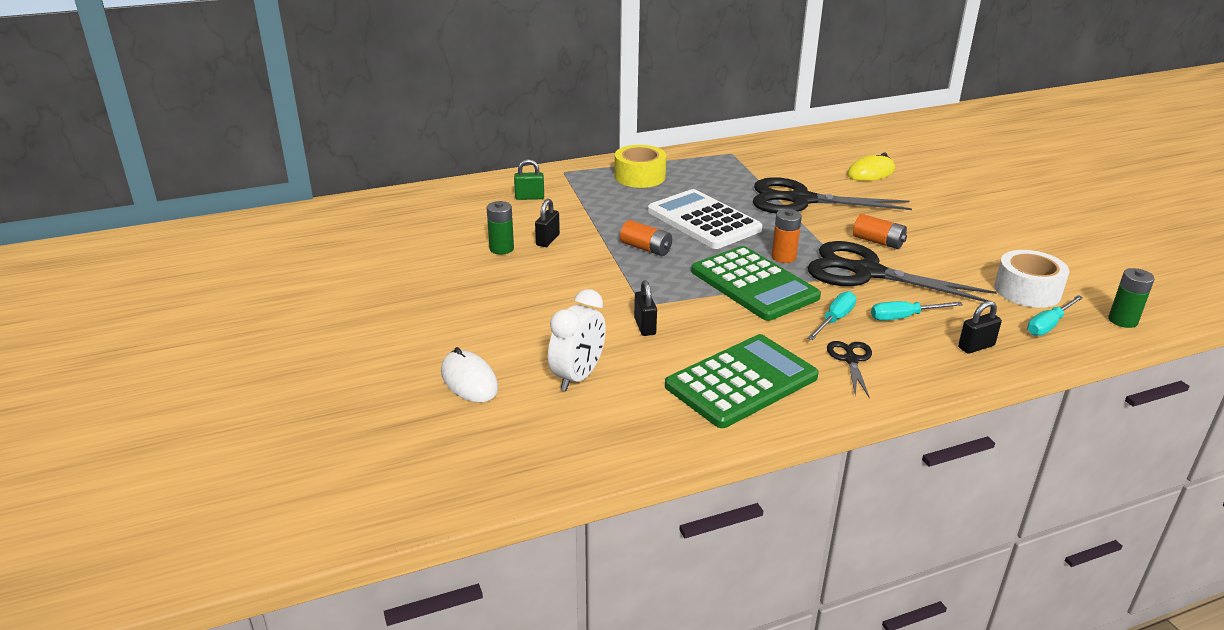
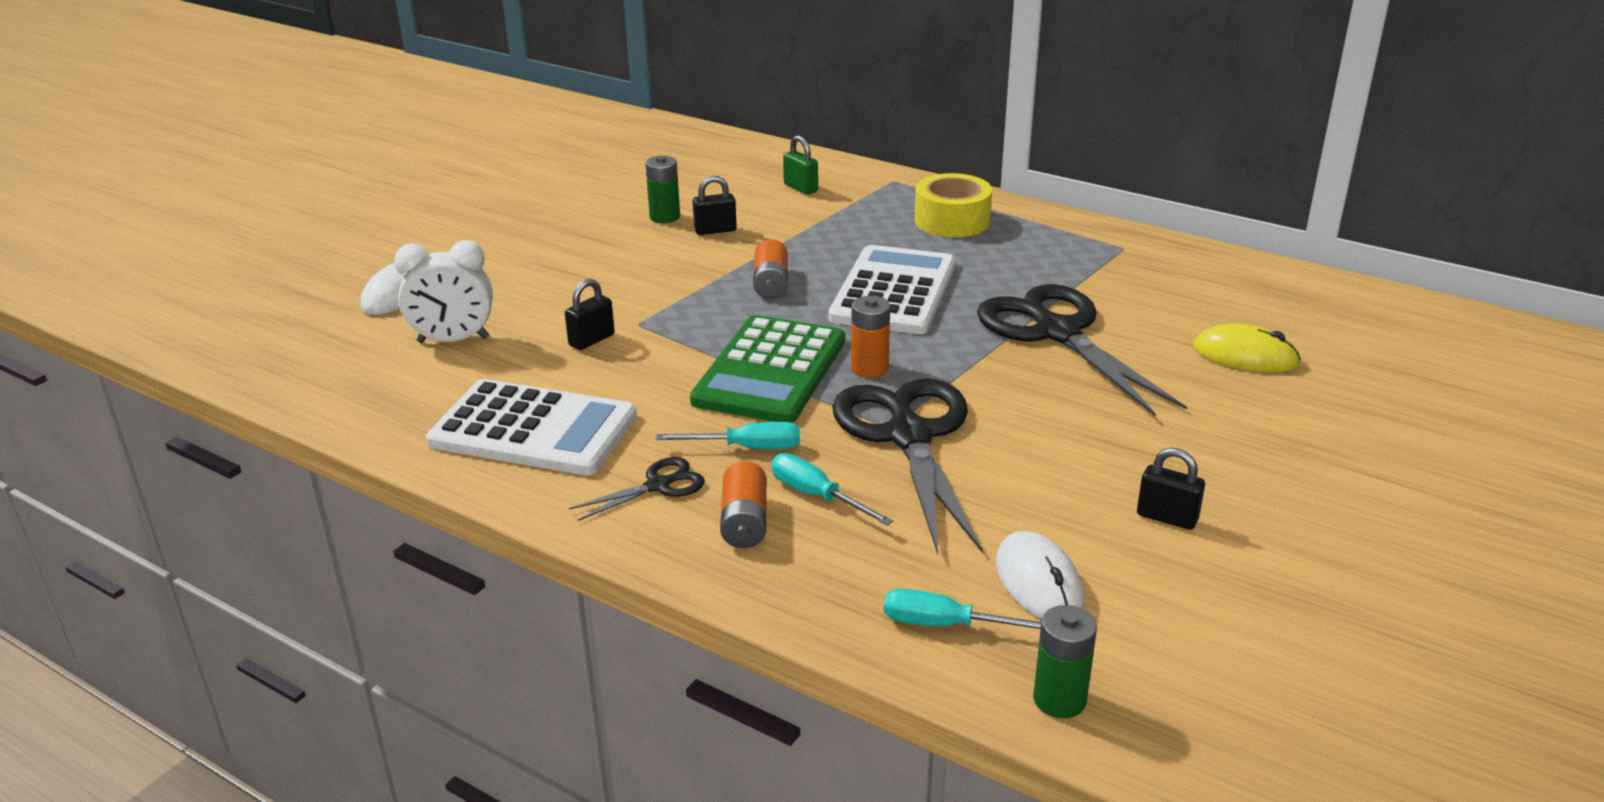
camera: 55 degrees right, 0 degrees up
(741, 382) = (533, 429): green calculator -> white calculator
(878, 242) = (1016, 421): orange battery -> orange battery (744, 522)
(976, 347) = (801, 573): black padlock -> black padlock (1167, 517)
(1027, 290) = (1038, 582): white tape -> white mouse

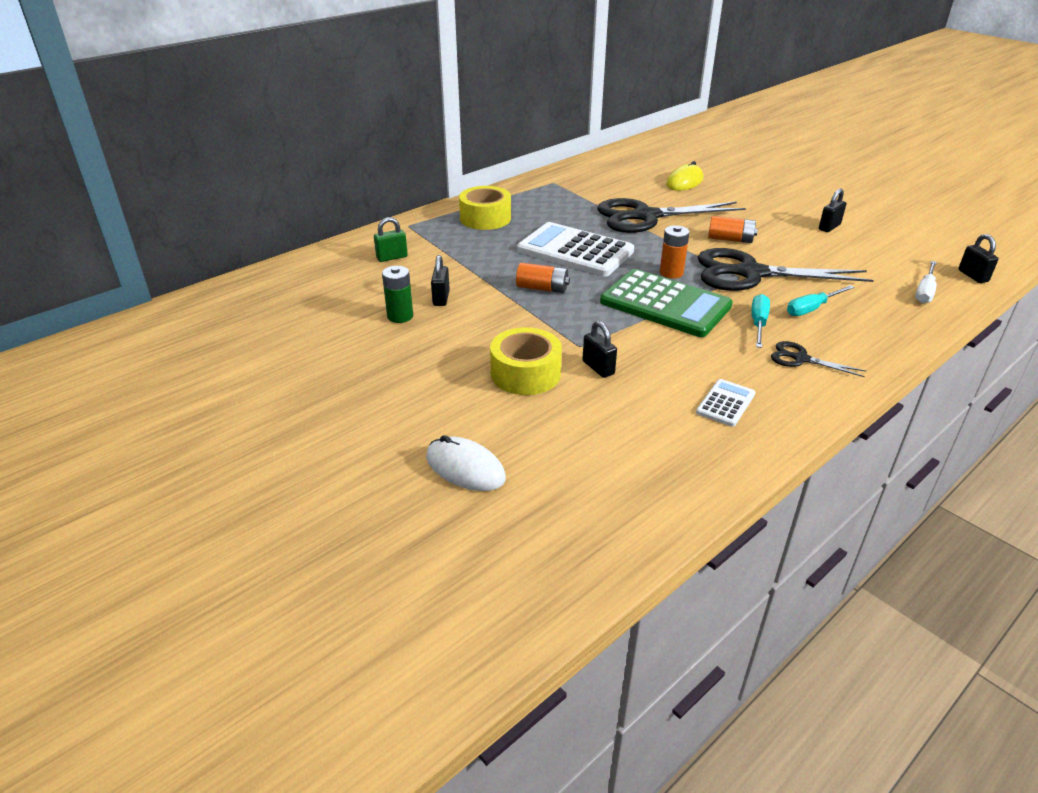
camera: 75 degrees left, 5 degrees up
(453, 340) = (572, 436): white clock -> none
(533, 429) = (725, 403): white calculator -> white calculator, size x0.46
(567, 300) = (525, 373): none -> yellow tape
(658, 485) = (800, 359): black scissors -> black scissors turned 45 degrees counterclockwise
(744, 522) = (839, 334): orange battery -> orange battery (730, 239)
(947, 625) = (924, 292): turquoise screwdriver -> white screwdriver
(1038, 582) = (885, 264): white mouse -> none
(1059, 699) = (973, 276): green battery -> black padlock

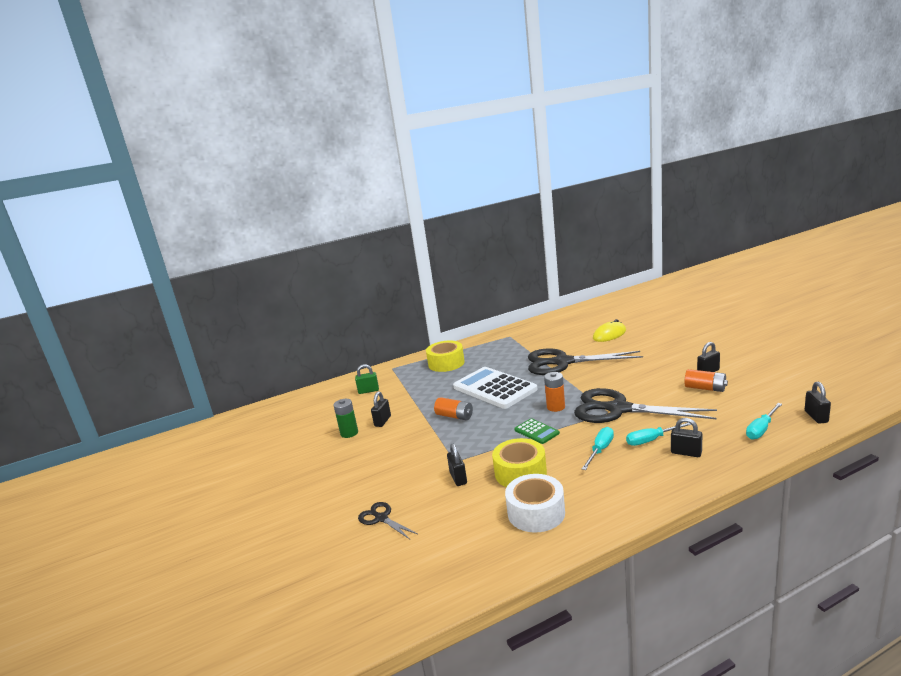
camera: 20 degrees right, 15 degrees down
(465, 468) = (326, 545): white mouse -> none
(525, 373) = (406, 479): yellow tape -> yellow tape (520, 473)
(665, 304) = (536, 431): green calculator -> green calculator, size x0.46
(725, 403) = (536, 513): white calculator -> white tape
(730, 239) = (618, 381): orange battery -> orange battery (705, 388)
(800, 359) = (617, 481): black scissors -> black scissors (381, 518)
(859, 322) = (686, 453): none -> black padlock
(924, 292) = (761, 429): white screwdriver -> turquoise screwdriver

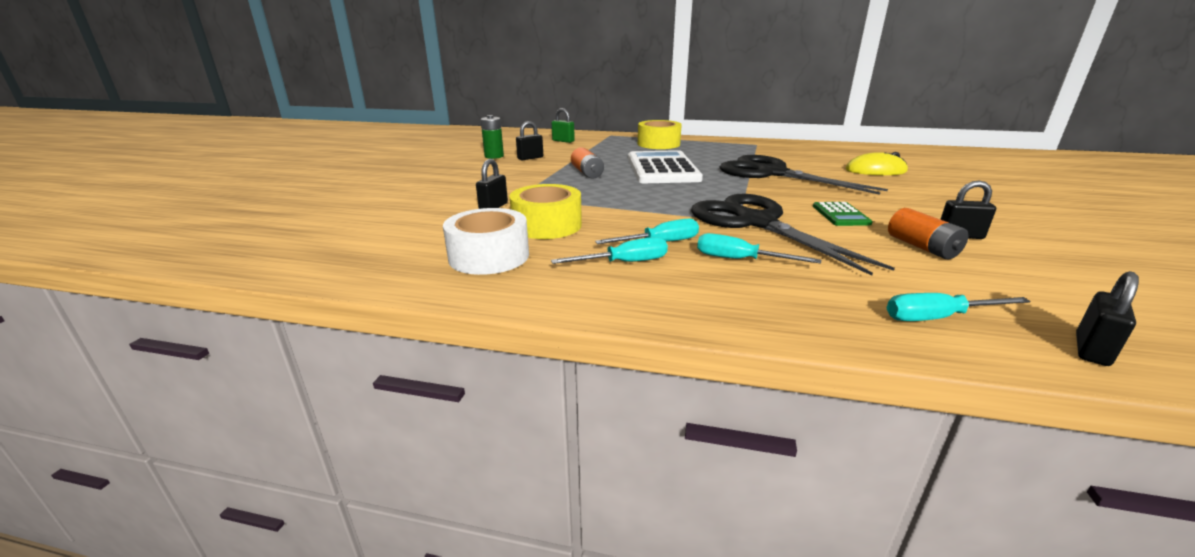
camera: 35 degrees right, 5 degrees up
(381, 518) = (389, 205): black scissors -> none
(536, 431) = (630, 206): green calculator -> green calculator (840, 215)
(556, 407) = (690, 198): orange battery -> none
(608, 473) = (624, 263): none -> turquoise screwdriver
(686, 453) = (759, 288): black padlock -> none

